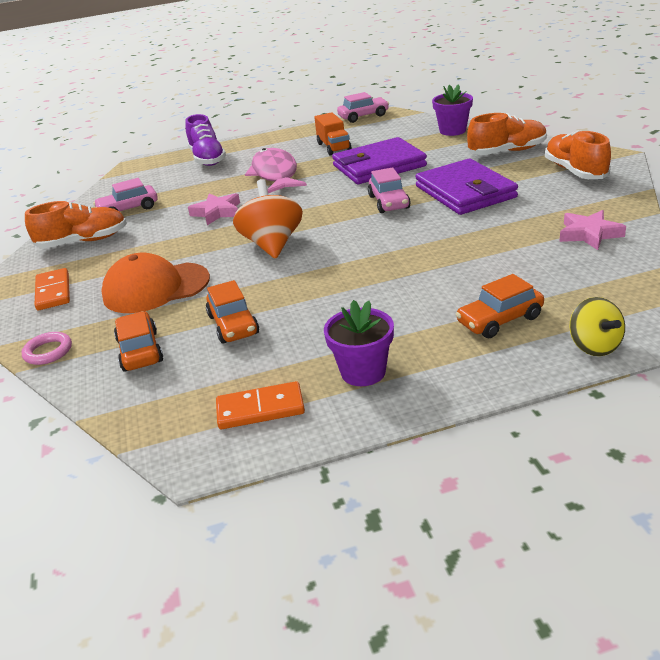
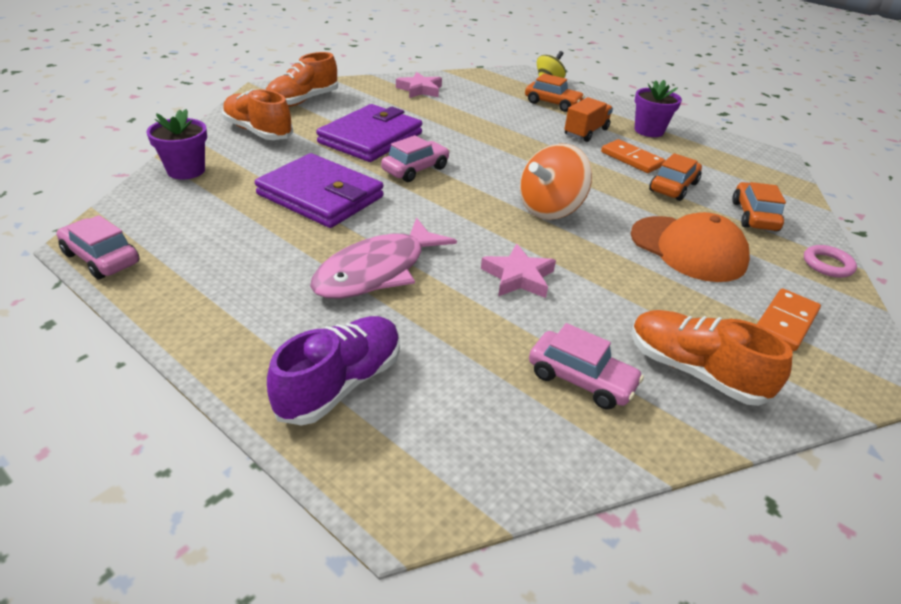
camera: 130 degrees left, 5 degrees up
(140, 351) = (753, 216): orange car -> orange car turned 150 degrees clockwise
(260, 409) = (719, 151): orange domino -> orange domino (631, 159)
(333, 147) = (258, 248): orange truck -> orange truck (586, 132)

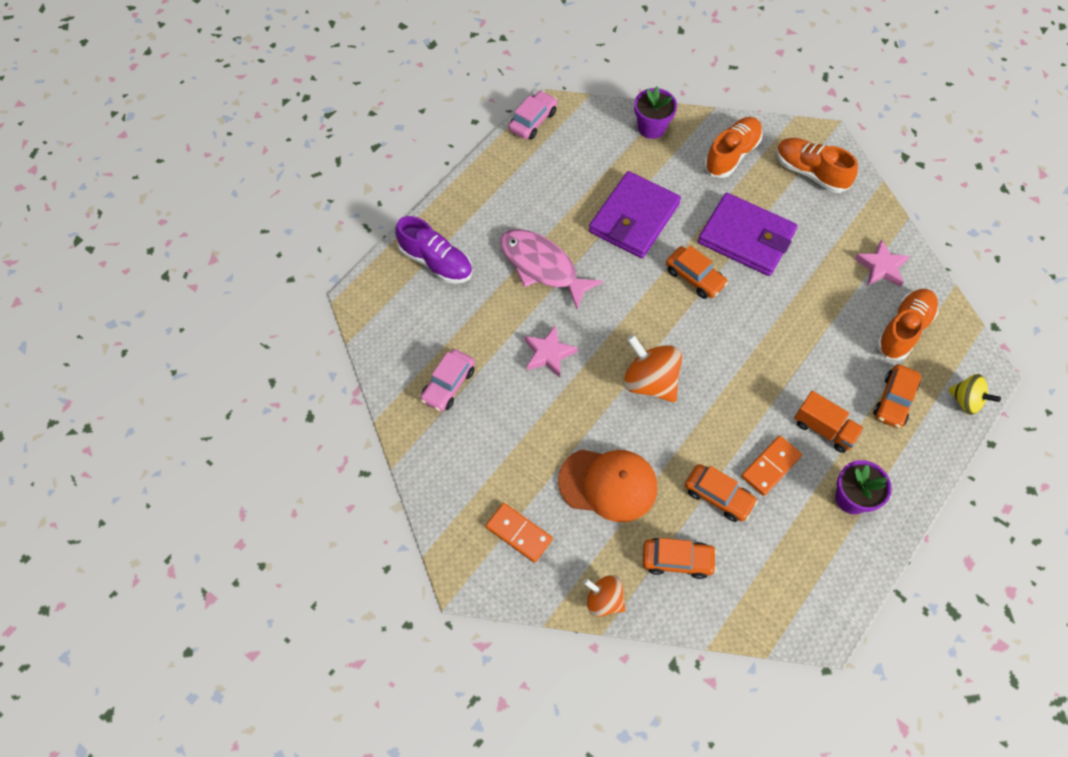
camera: 90 degrees right, 25 degrees up
(415, 169) = (694, 277): pink car -> orange car
(688, 249) = (608, 484): orange cap -> orange cap turned 120 degrees counterclockwise
(694, 371) = (461, 454): orange shoe -> orange shoe (903, 330)
(827, 264) = (604, 600): pink ring -> orange spinning top

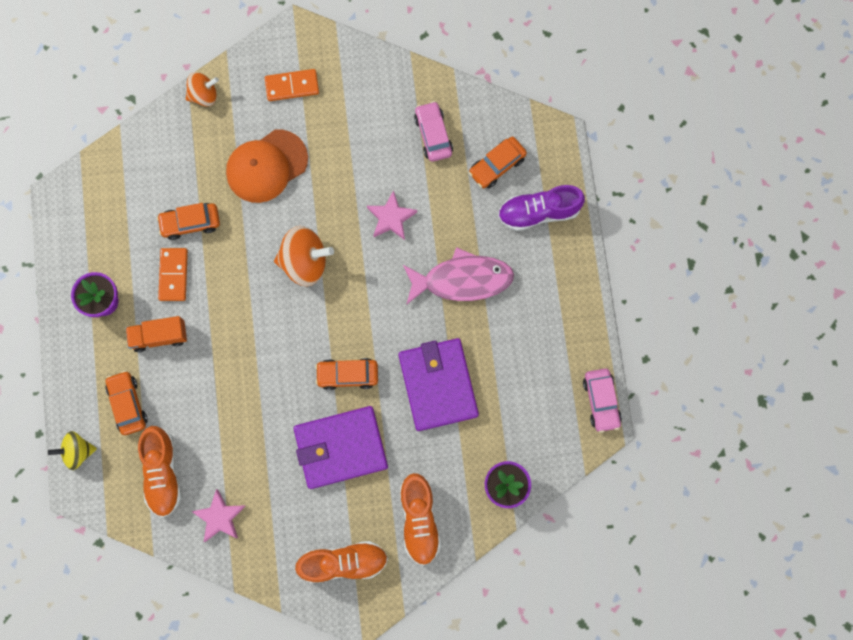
camera: 135 degrees right, 15 degrees up
(677, 560) = (181, 158): orange car -> orange car (497, 165)

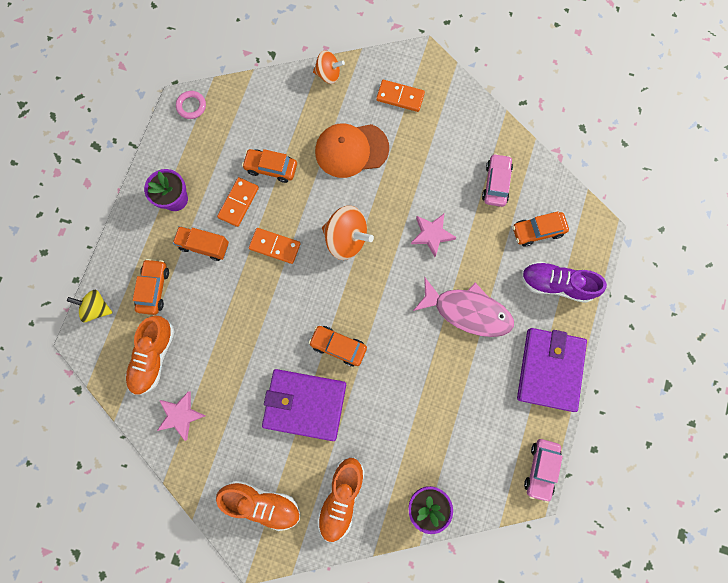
camera: 25 degrees right, 0 degrees up
(71, 194) = (191, 106): none -> pink ring
(234, 303) = (275, 246): none -> orange domino
(438, 385) = (408, 389): purple wallet -> purple wallet (549, 369)

